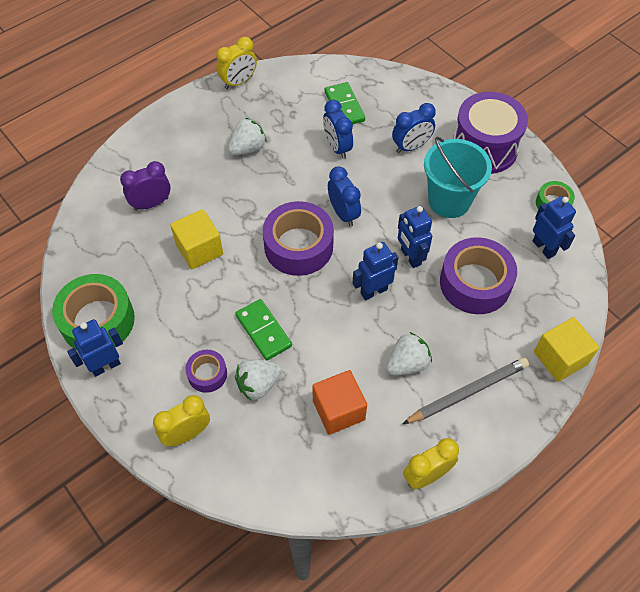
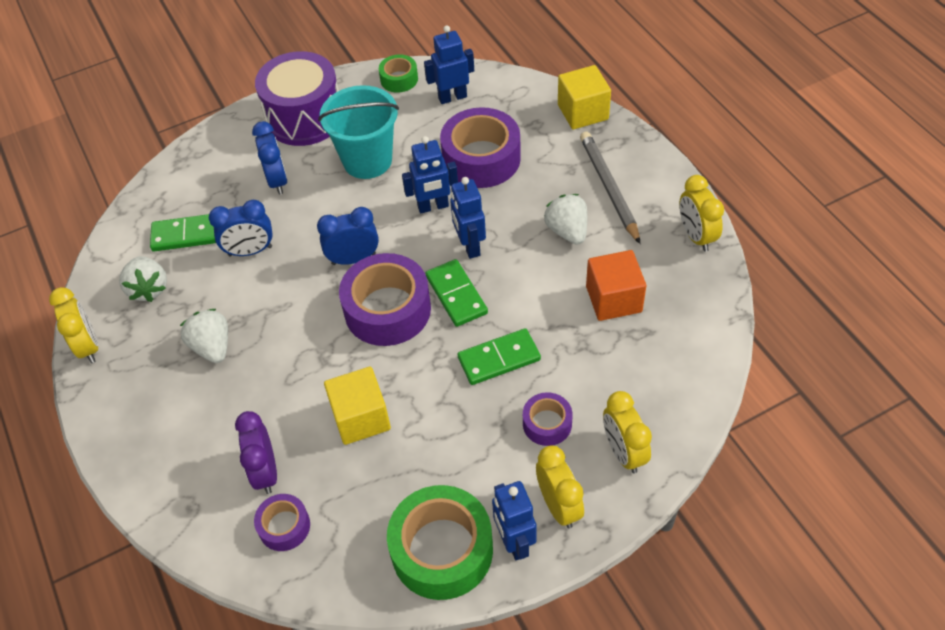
camera: 75 degrees left, 5 degrees down
(111, 224) = (284, 526): none -> purple tape
(136, 392) = (558, 506): none -> yellow clock
(258, 385) = (570, 372): white strawberry -> white strawberry (149, 289)
(321, 290) = (456, 295): none -> green domino

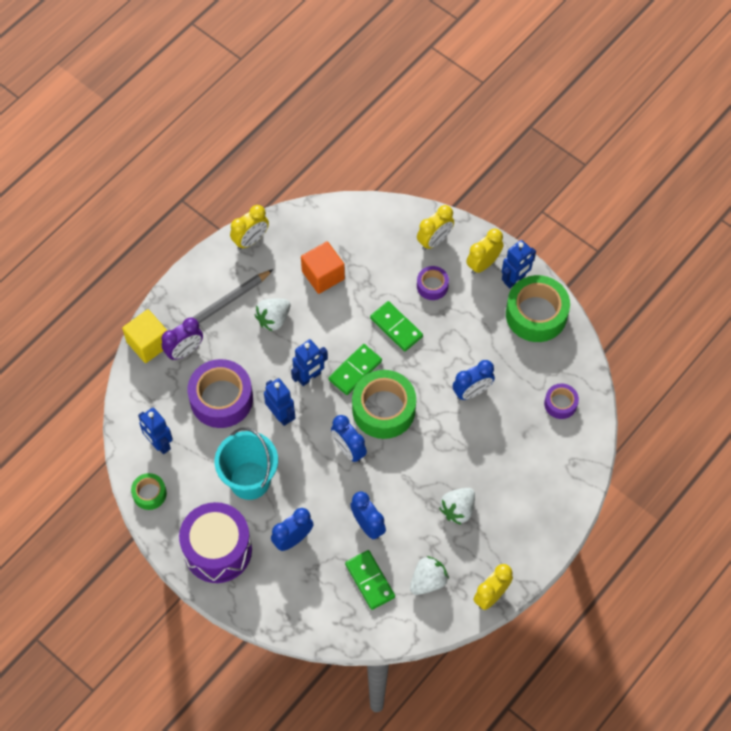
camera: 115 degrees left, 10 degrees up
(265, 471) = (531, 431): purple clock -> purple clock (184, 351)
(361, 418) = (472, 391): yellow cube -> blue clock
(387, 309) = (383, 409): purple tape -> green tape

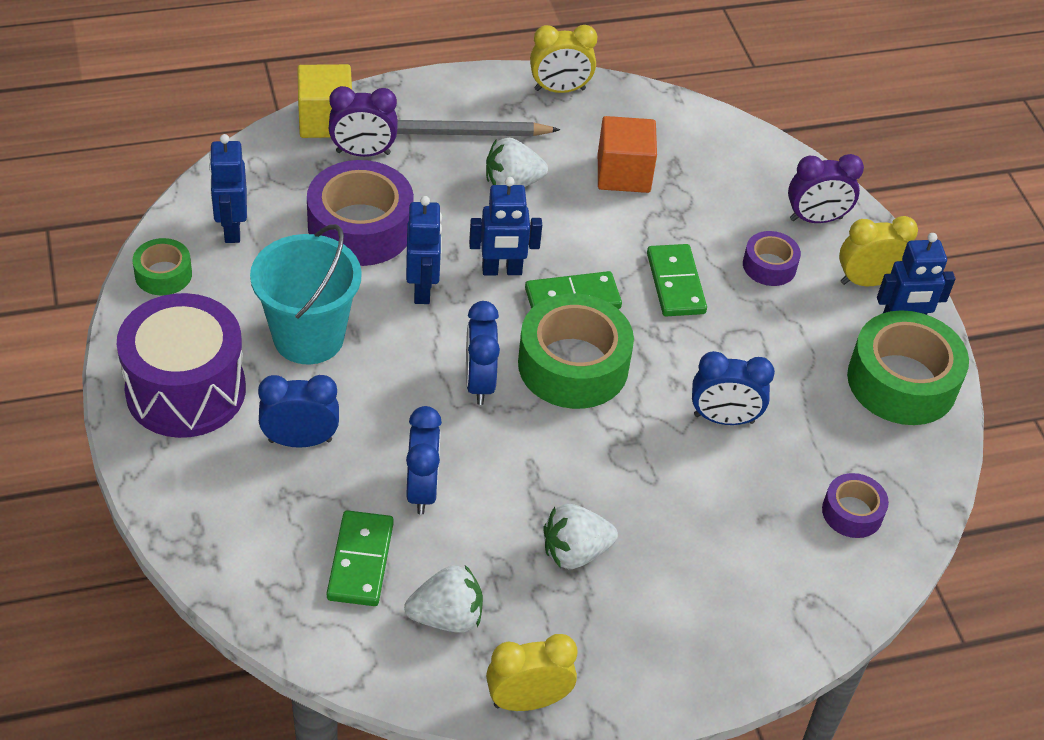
camera: 30 degrees right, 15 degrees down
(434, 240) = (816, 219): yellow clock -> purple clock

